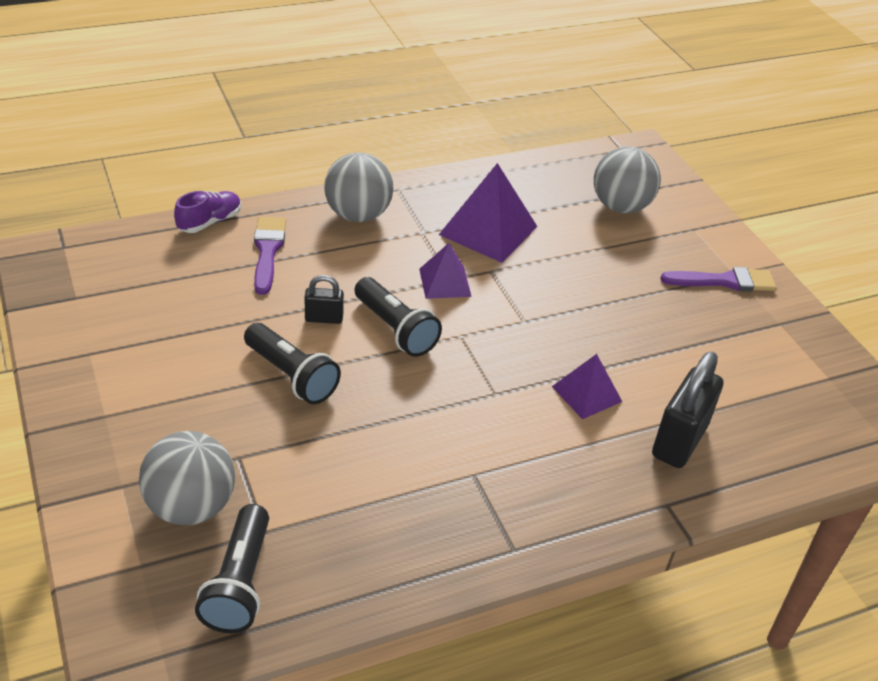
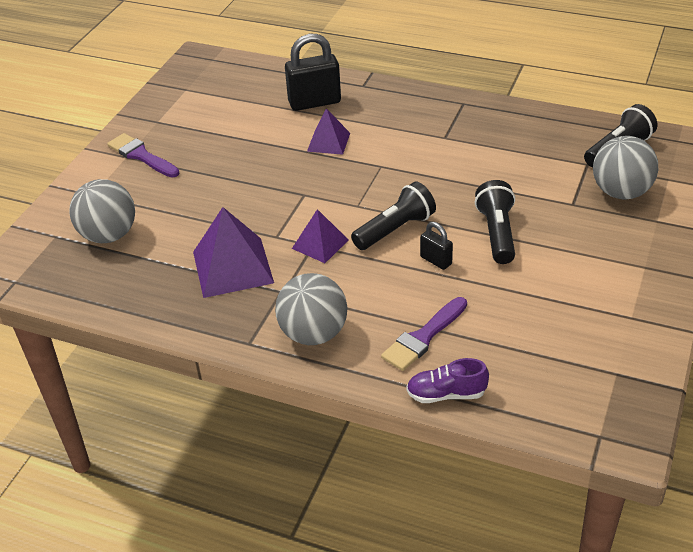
camera: 130 degrees left, 0 degrees up
(395, 329) = (395, 229): black flashlight -> black flashlight turned 45 degrees clockwise

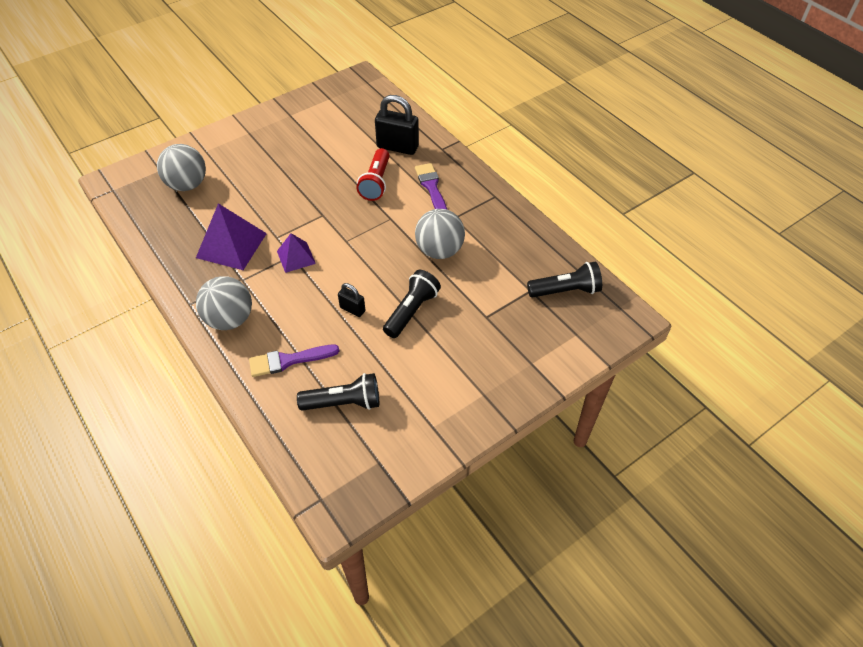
camera: 30 degrees right, 10 degrees up
(141, 156) = (257, 136): purple brush -> purple brush (431, 187)
(328, 142) = (376, 182): purple pyramid -> red flashlight
(395, 229) = (351, 272): black flashlight -> black flashlight (344, 403)
(436, 260) = (352, 309): black padlock -> black padlock turned 45 degrees counterclockwise
(446, 394) = (261, 409): purple shoe -> none
(621, 192) = (530, 326): grey ball -> grey ball (439, 251)

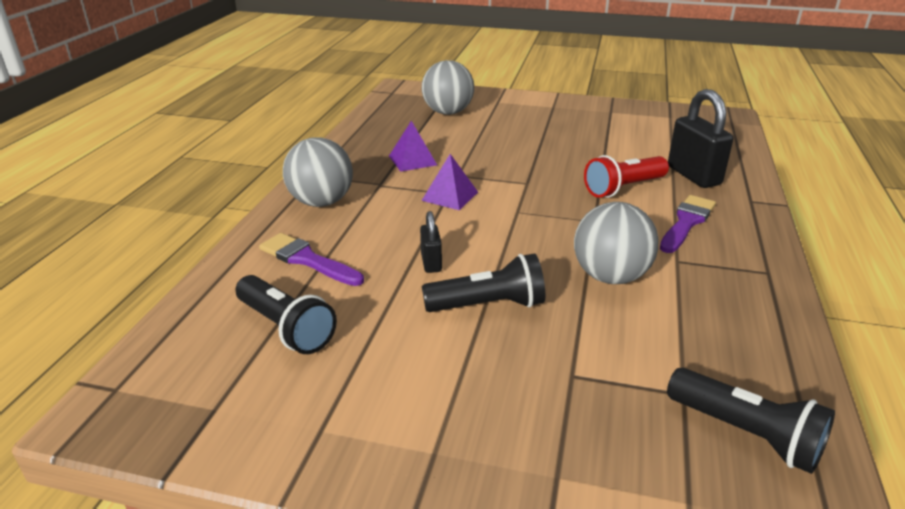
camera: 50 degrees right, 20 degrees down
(231, 245) = (412, 160): purple pyramid -> purple pyramid, size x0.59

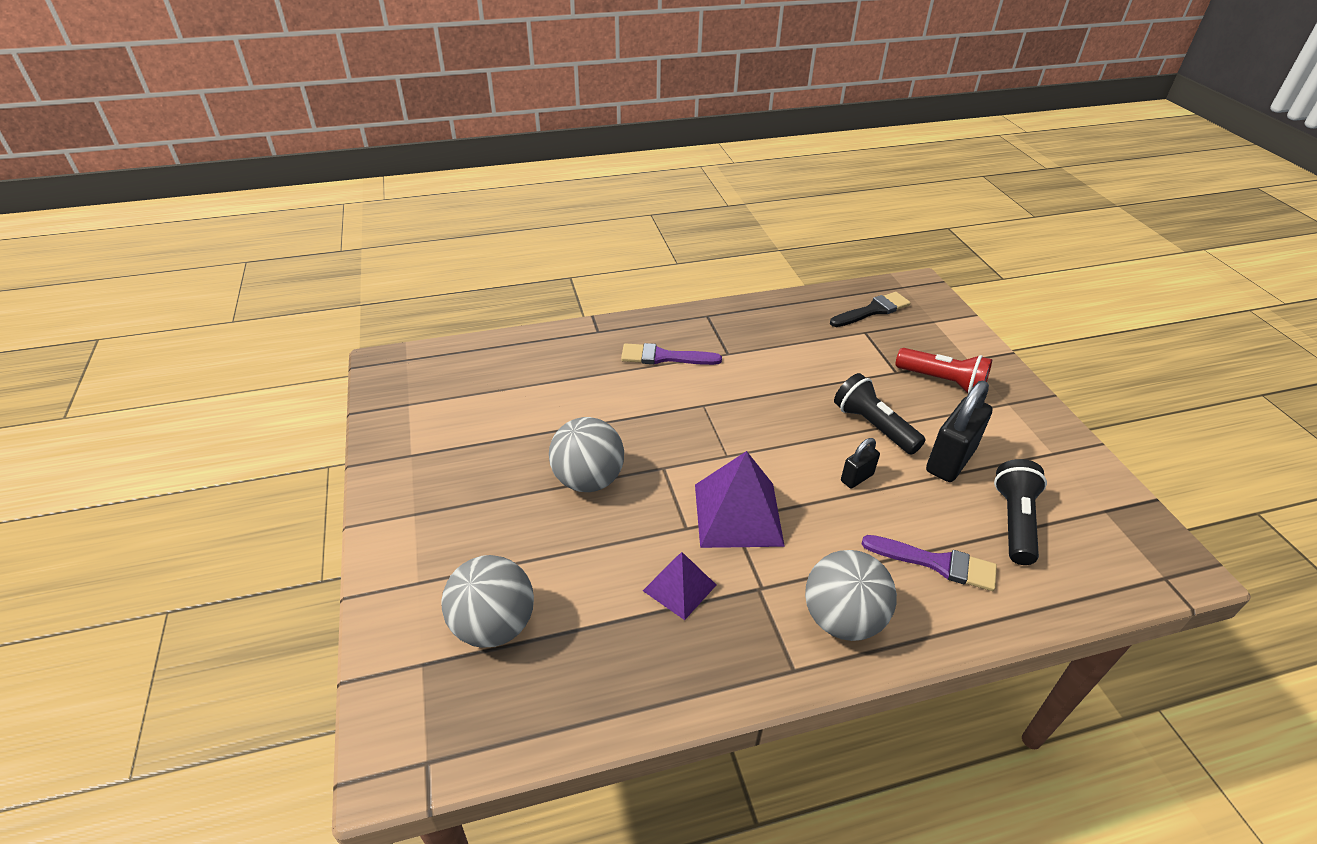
camera: 120 degrees left, 10 degrees up
(307, 260) = (936, 563): purple brush -> purple brush turned 75 degrees counterclockwise
(450, 196) = (738, 514): purple pyramid -> purple pyramid, size x1.68
(610, 276) = (780, 379): grey ball -> grey ball (588, 480)
(623, 188) = (627, 401): red flashlight -> red flashlight (942, 381)
(693, 176) = (568, 365): black padlock -> black padlock (950, 460)
(746, 434) = (872, 310): black flashlight -> black brush

